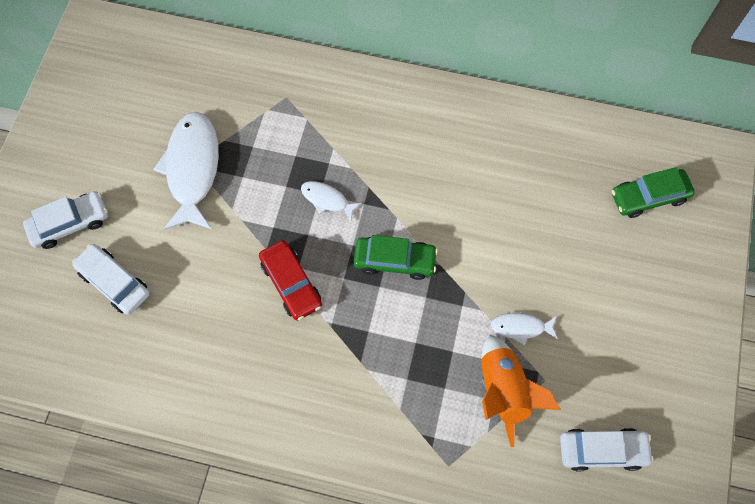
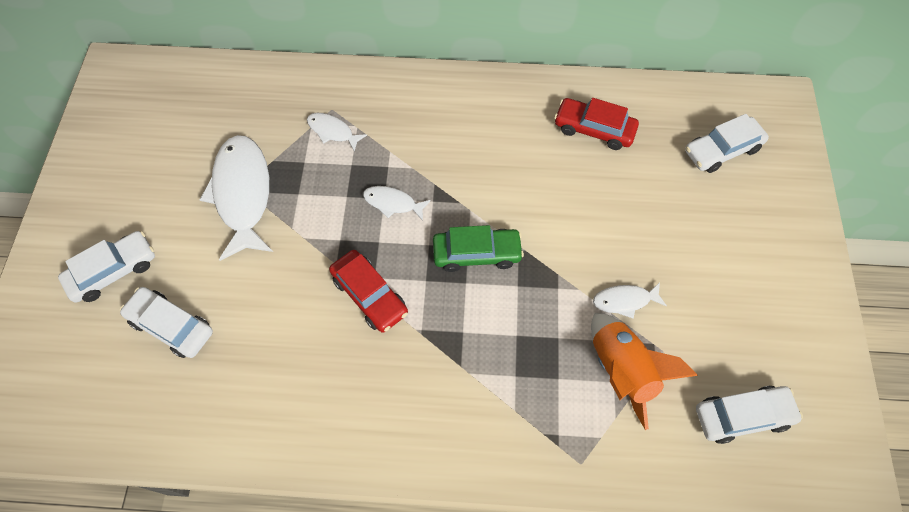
camera: 10 degrees left, 5 degrees down
(283, 120) = (332, 131): none -> white fish
(530, 156) = (594, 129): none -> red car
(648, 197) = (722, 150): green car -> white car

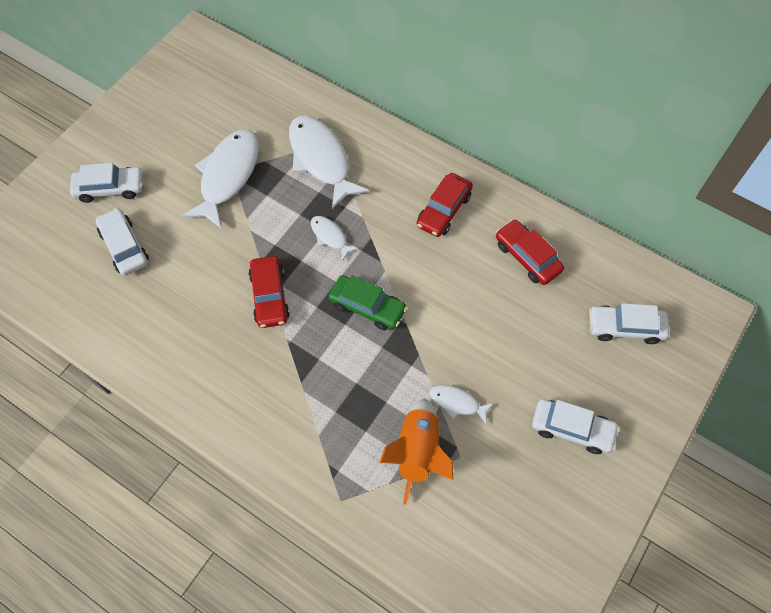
camera: 30 degrees right, 0 degrees up
(332, 131) = (321, 159): white fish -> white fish, size x2.08
(487, 123) = (443, 210): none -> red car
(742, 416) = (488, 539): white car -> white car (572, 429)

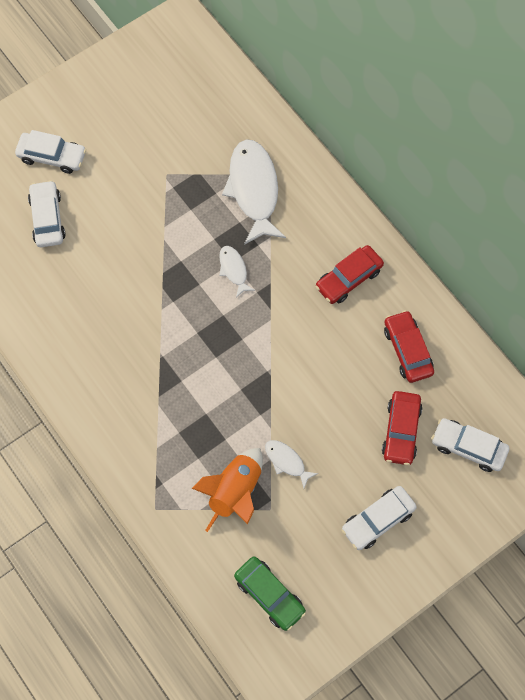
camera: 20 degrees right, 5 degrees up
(228, 176) = (162, 178): white fish -> none
(269, 296) = (159, 309): red car -> red car (401, 431)
(367, 307) = (242, 348): green car -> green car (269, 595)
(572, 429) = (378, 520): white car -> white car turned 105 degrees clockwise

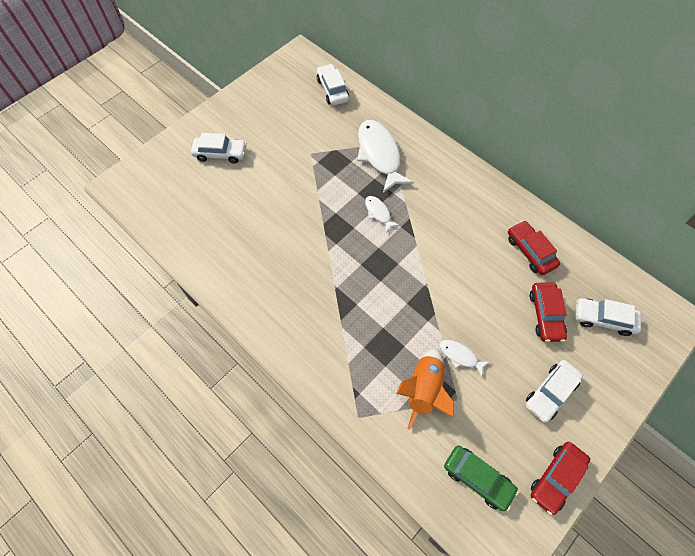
camera: 10 degrees left, 5 degrees down
(47, 218) = (224, 197): white car -> white car (332, 90)
(348, 278) = (468, 206): red car -> red car (556, 478)

